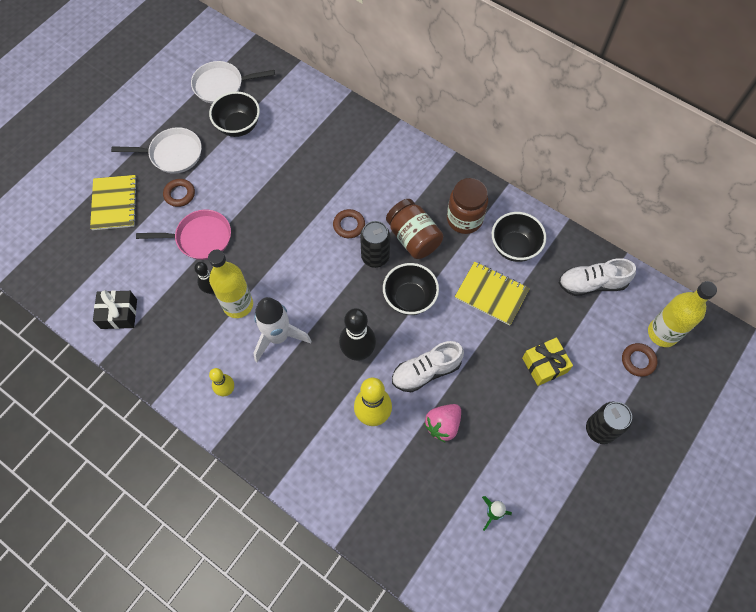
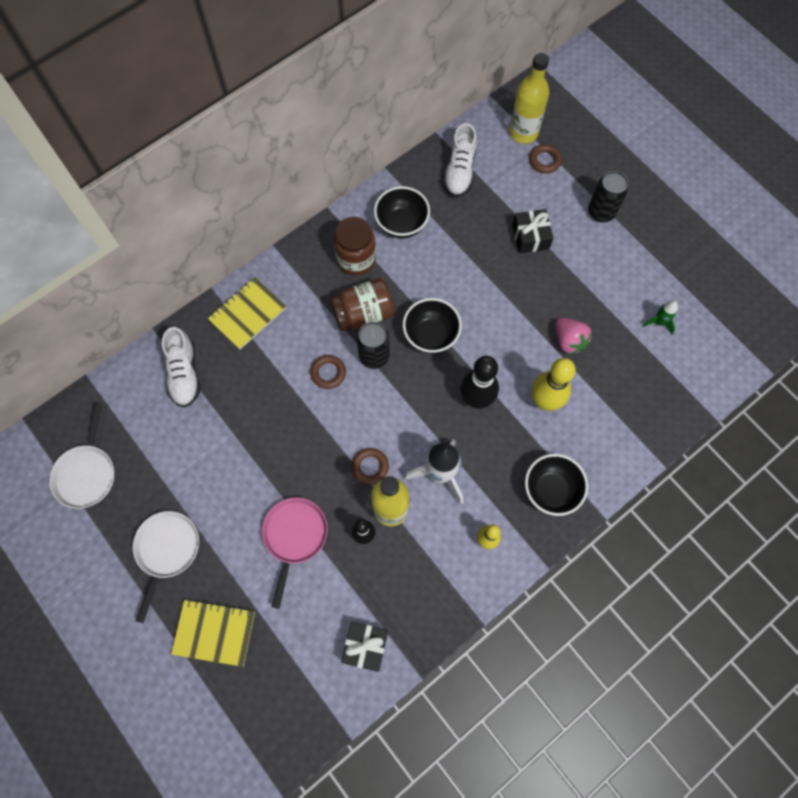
camera: 75 degrees left, 5 degrees up
(179, 194) = (227, 551): brown ring -> brown ring (370, 467)
(238, 126) = (155, 465): black bowl -> black bowl (551, 490)
(426, 371) = (512, 341): white shoe -> white shoe (184, 373)
(491, 294) = (446, 260): yellow notebook -> yellow notebook (248, 314)
(544, 365) = (530, 236): yellow gift -> black gift

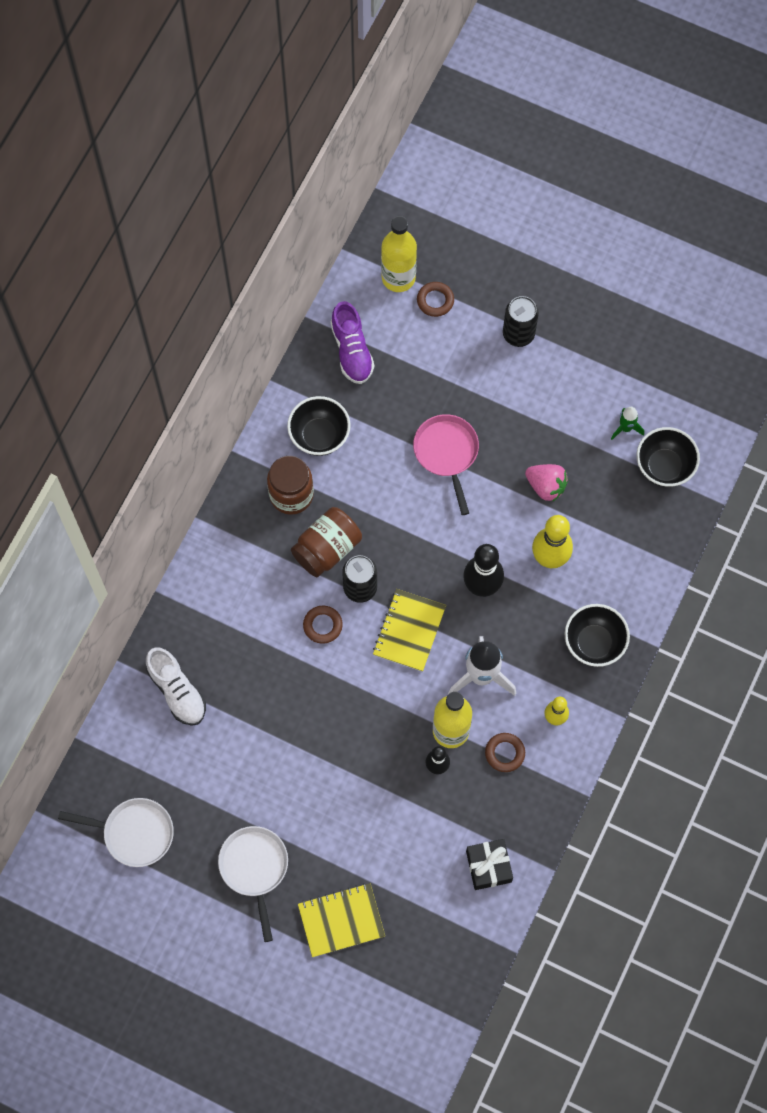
camera: 25 degrees left, 0 degrees up
(87, 473) = (134, 833): white pan -> white pan turned 60 degrees counterclockwise
(248, 314) = (209, 602): yellow notebook -> yellow notebook (409, 631)
(294, 537) = (371, 799): pink pan -> pink pan (447, 453)
(370, 467) = (410, 699): brown ring -> brown ring (504, 753)
(431, 335) = (406, 541): black bowl -> black bowl (664, 467)
(459, 171) = (352, 351): white shoe -> purple shoe
(530, 236) = (458, 392): black gift -> none

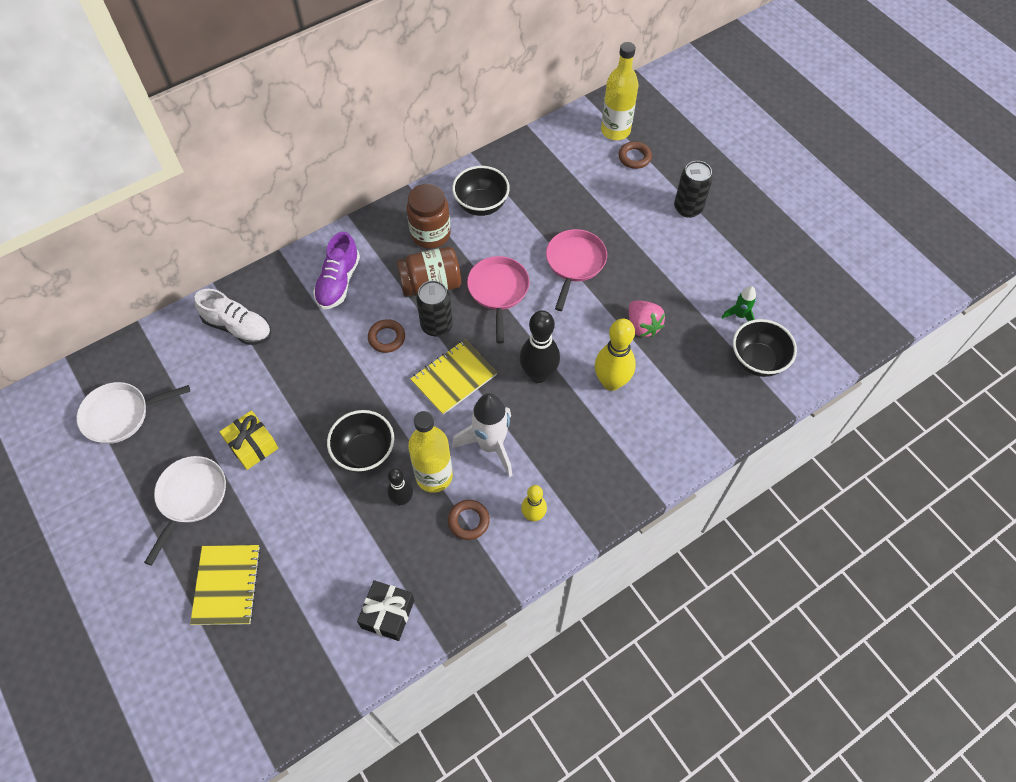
camera: 30 degrees right, 10 degrees down
(134, 833) = (121, 415): white pan -> white pan turned 120 degrees clockwise
(177, 691) = (238, 327): white shoe -> white shoe turned 60 degrees counterclockwise
(274, 793) = (252, 445): none -> yellow gift
(341, 920) = (227, 585): yellow notebook -> yellow notebook turned 75 degrees clockwise
(352, 351) = (546, 161): purple shoe -> purple shoe (338, 282)
(394, 522) = (498, 291): none -> pink pan
(594, 643) = (608, 470): black bowl -> black bowl (365, 453)

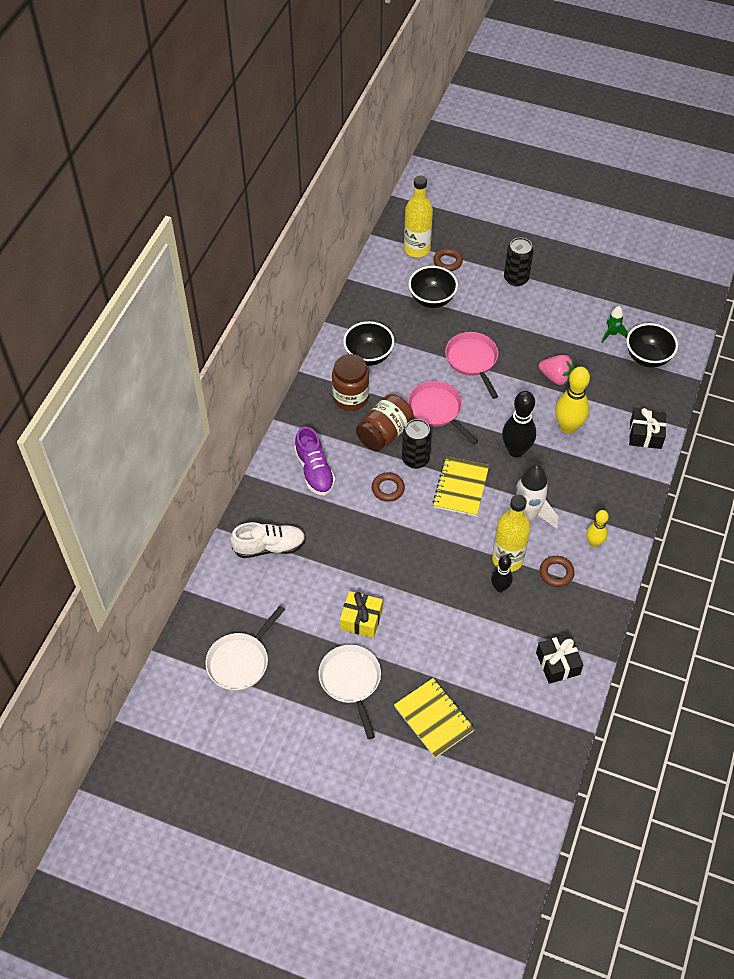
camera: 35 degrees left, 5 degrees down
(365, 453) = (446, 574): black bowl -> black bowl (432, 299)
(684, 438) = (645, 435): none -> black gift

